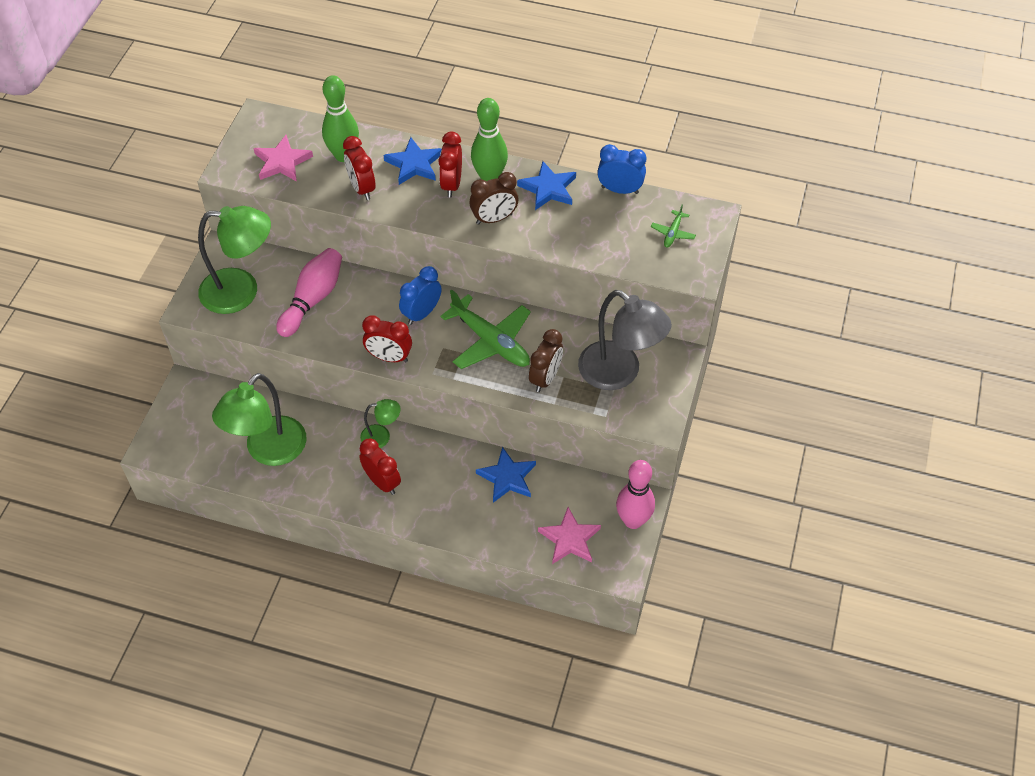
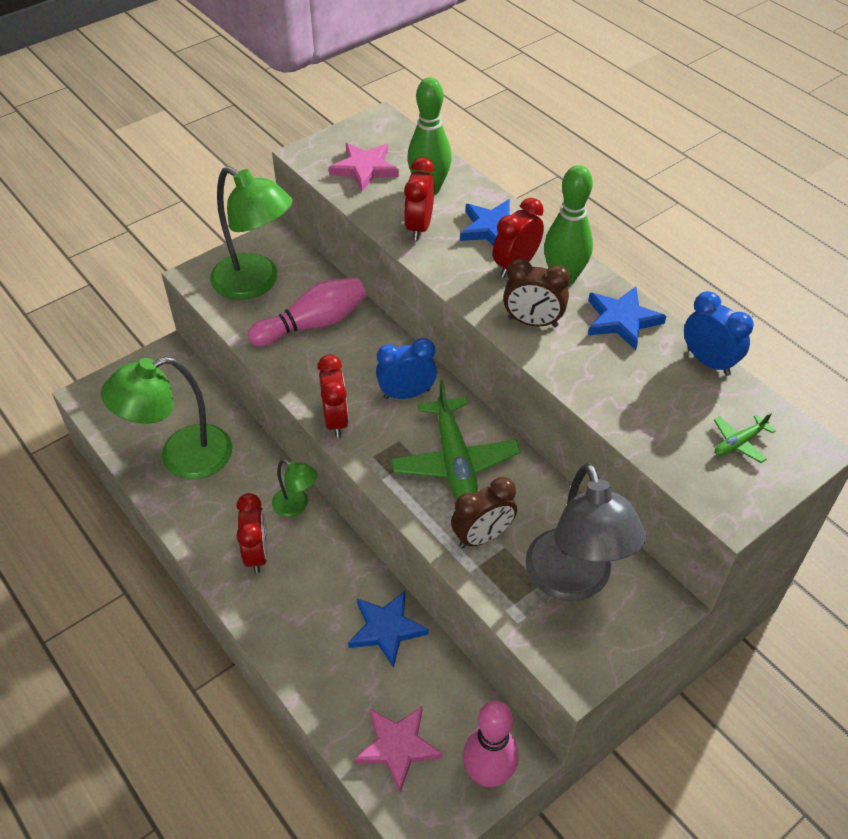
camera: 35 degrees right, 5 degrees down
(389, 357) = (336, 420): red clock -> red clock turned 150 degrees counterclockwise

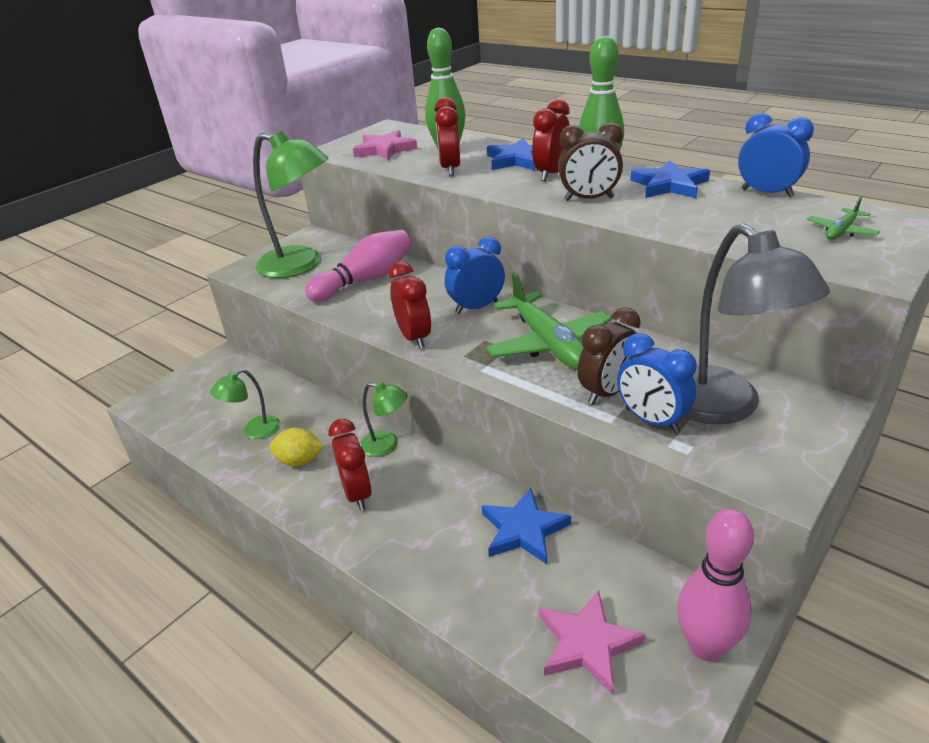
camera: 10 degrees left, 15 degrees down
(181, 457) = (254, 431): green lamp -> green lamp, size x0.50
(215, 503) = (300, 461): none -> yellow lemon
(505, 579) = (652, 420): none -> blue clock

